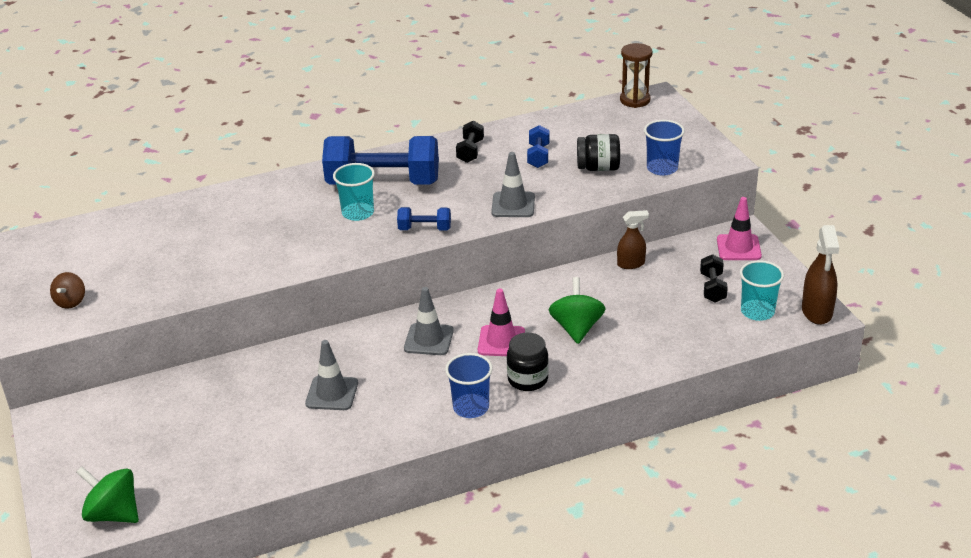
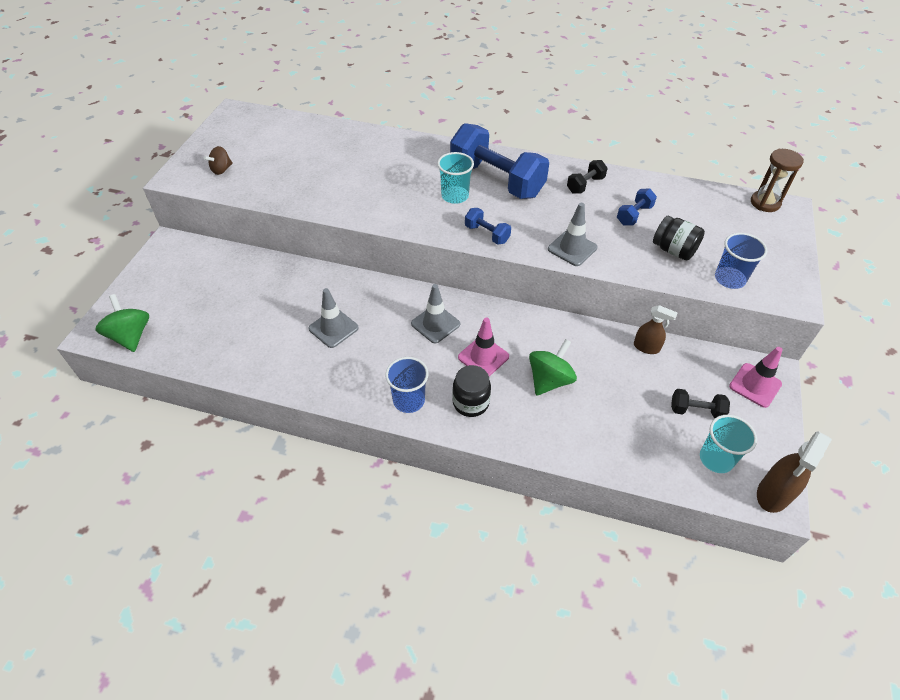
camera: 35 degrees right, 15 degrees up
(712, 288) = (696, 411): black dumbbell -> black dumbbell turned 60 degrees clockwise

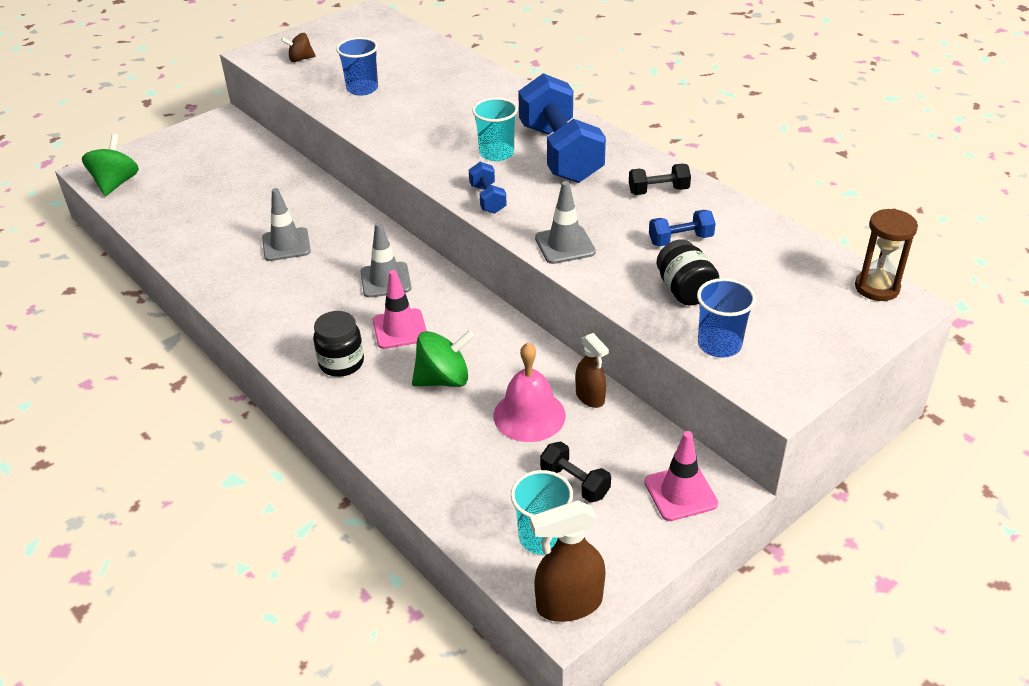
camera: 35 degrees right, 10 degrees down
(409, 400) = (286, 334): blue cup -> blue cup (362, 89)
(625, 378) = (529, 415): none -> pink bell

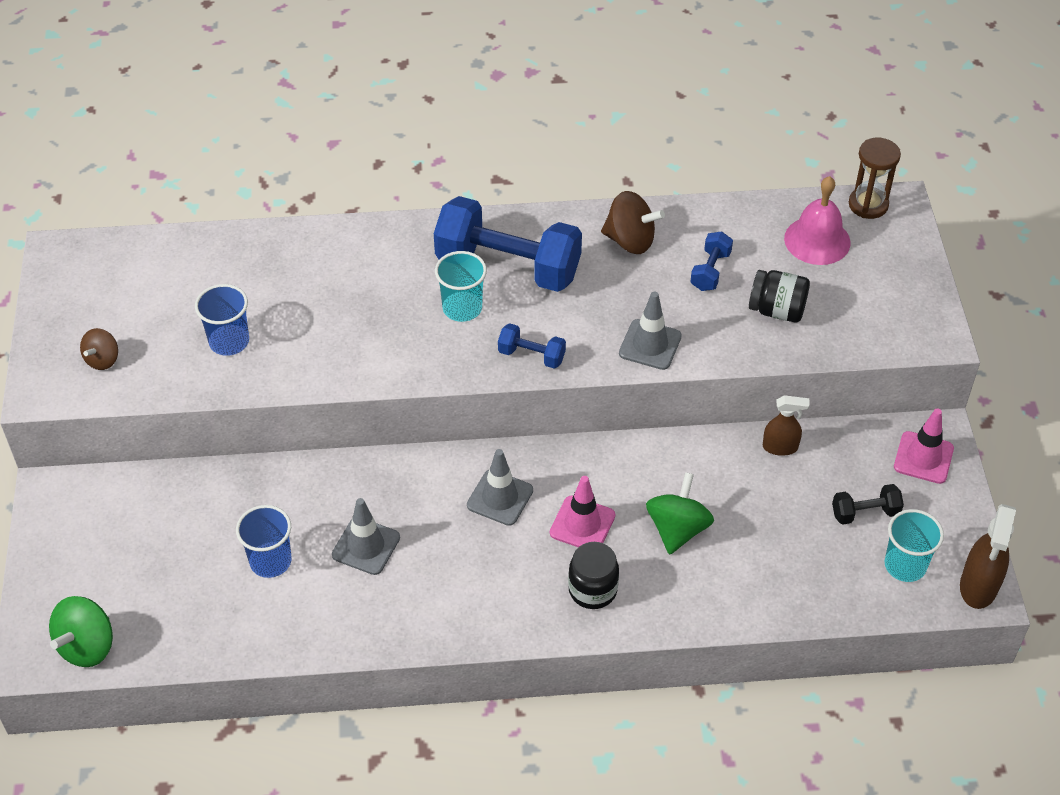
camera: 55 degrees left, 10 degrees up
(116, 183) = (87, 646): green spinning top -> green spinning top turned 105 degrees counterclockwise
(529, 415) = (769, 497): pink bell -> pink bell (817, 240)
(658, 191) = (630, 241): black dumbbell -> brown spinning top
(719, 345) = (856, 332): blue cup -> blue cup (270, 561)

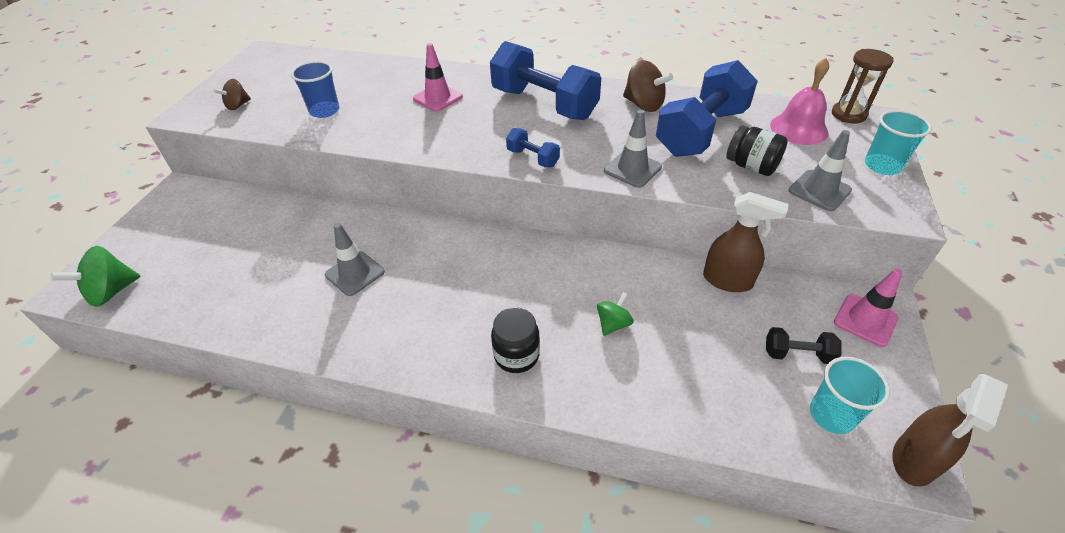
camera: 20 degrees right, 5 degrees down
(270, 561) = (280, 266): blue cup -> none
(462, 308) = (497, 121): turquoise cup -> turquoise cup (882, 166)
(500, 498) = (476, 264): grey traffic cone -> grey traffic cone (819, 190)
(582, 524) = (532, 299): pink traffic cone -> pink traffic cone (438, 98)
(677, 529) = (613, 324): green spinning top -> green spinning top, size x0.62
(710, 271) = (701, 132): blue dumbbell -> blue dumbbell, size x2.25
(780, 447) = (728, 280): brown spray bottle -> brown spray bottle, size x1.55

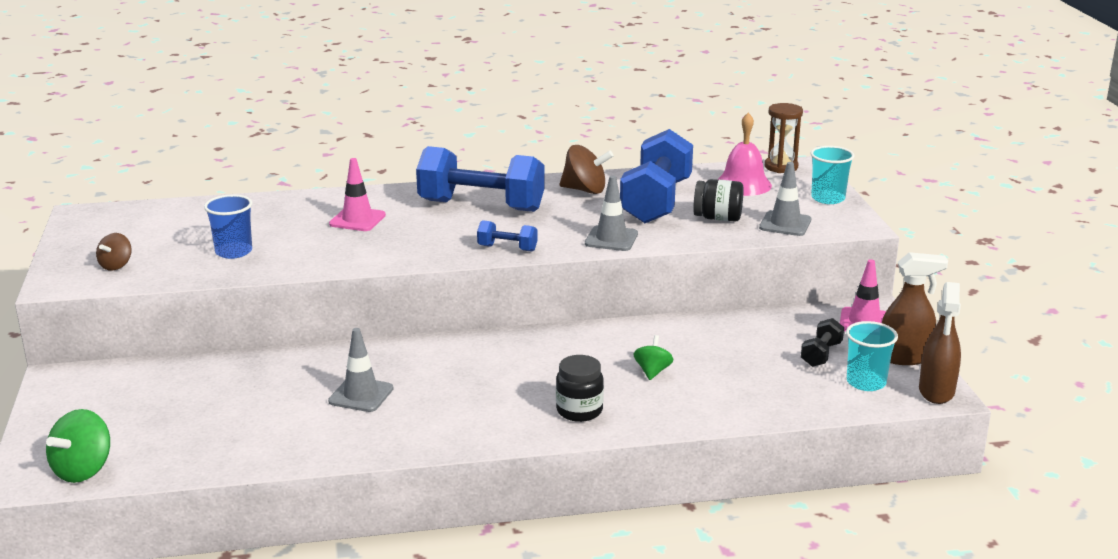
camera: 25 degrees left, 20 degrees down
(728, 280) = (736, 322): brown spray bottle -> brown spray bottle (904, 357)
(797, 354) = (821, 354): black dumbbell -> black dumbbell turned 45 degrees counterclockwise

